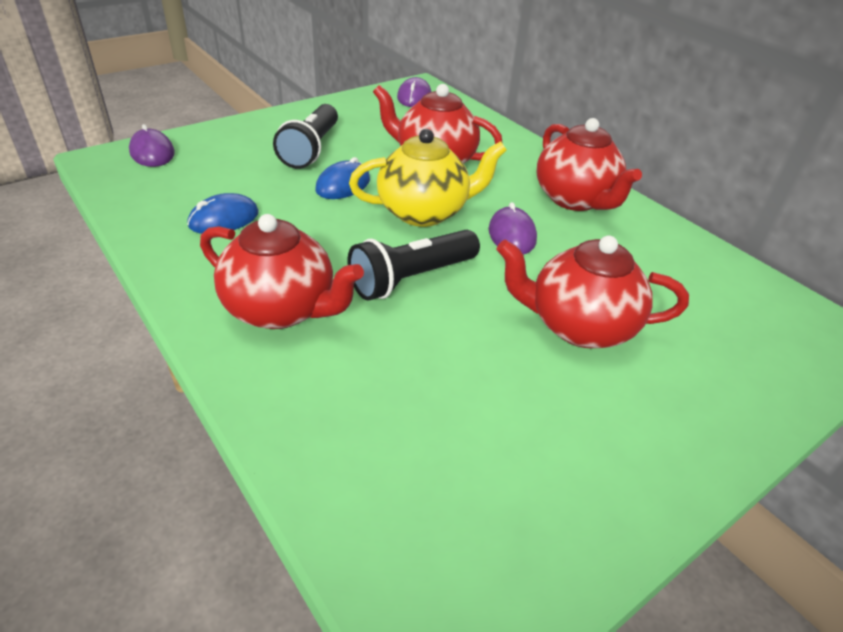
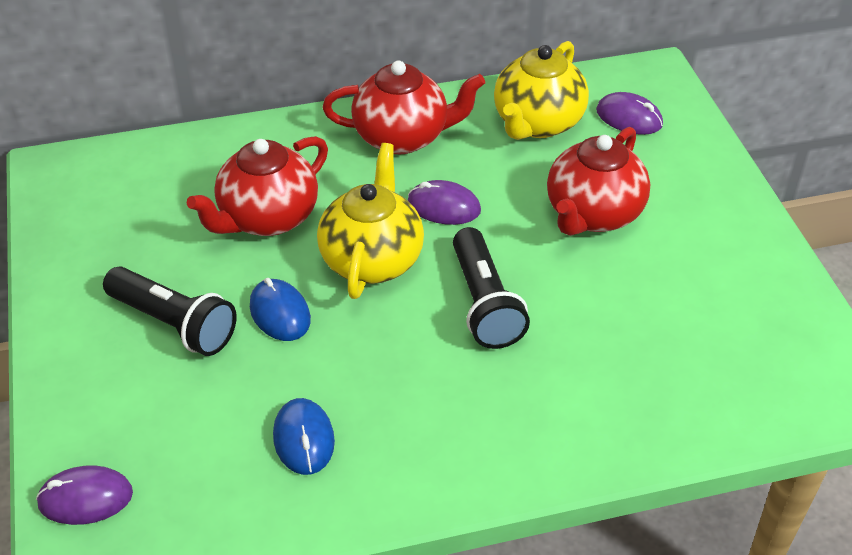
camera: 65 degrees left, 5 degrees up
(282, 309) = (495, 414): red teapot -> none
(414, 97) = (84, 185): purple mouse -> purple mouse (629, 118)
(670, 267) = (537, 123): none -> yellow teapot

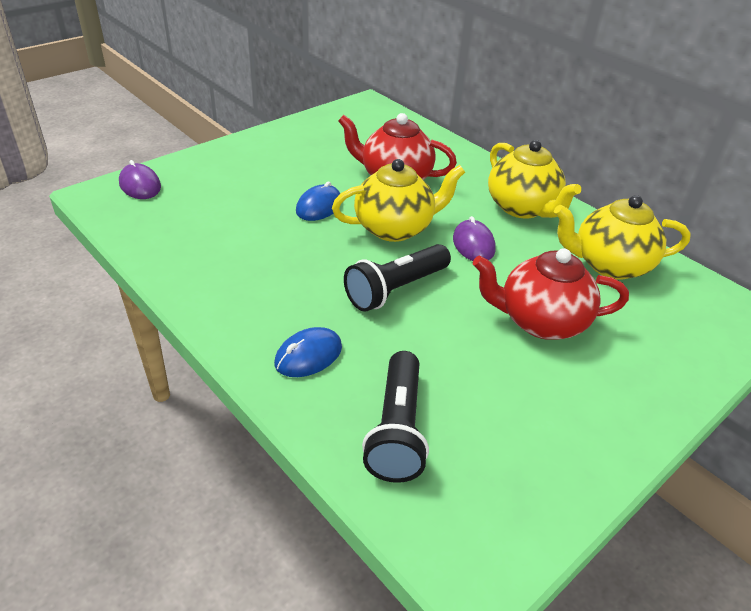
camera: 60 degrees right, 5 degrees down
(174, 324) = (283, 173): black flashlight -> black flashlight (397, 430)
(303, 439) = (222, 245): blue mouse -> blue mouse (308, 355)
(403, 137) = (522, 208): red teapot -> yellow teapot
(629, 118) = (676, 313): purple mouse -> none

